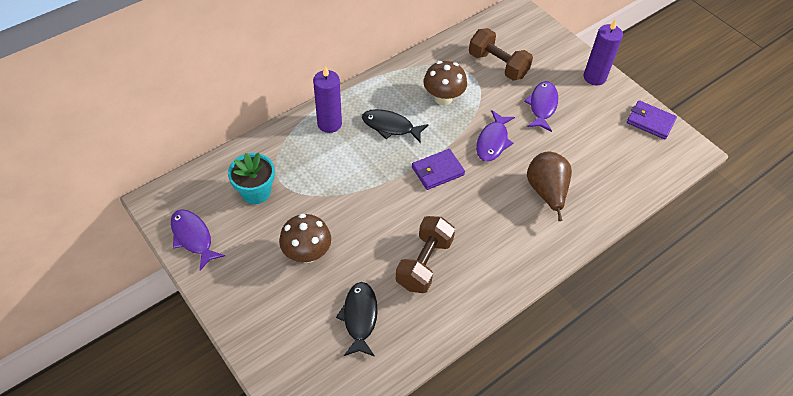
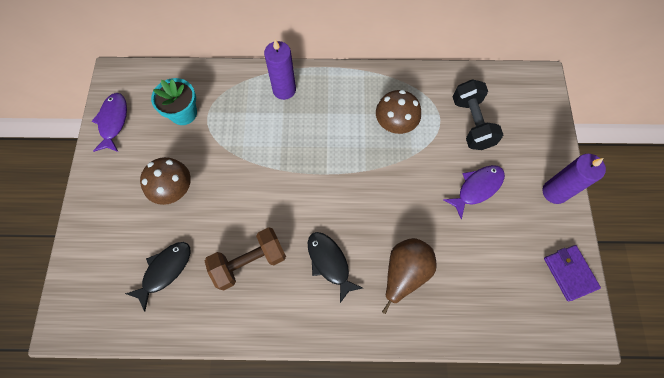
camera: 40 degrees right, 15 degrees up
(390, 127) = (328, 123): black fish -> black fish (329, 263)
(437, 171) = (331, 188): purple wallet -> none
(492, 141) = (401, 193): purple fish -> none
(498, 65) = (472, 123): brown dumbbell -> black dumbbell

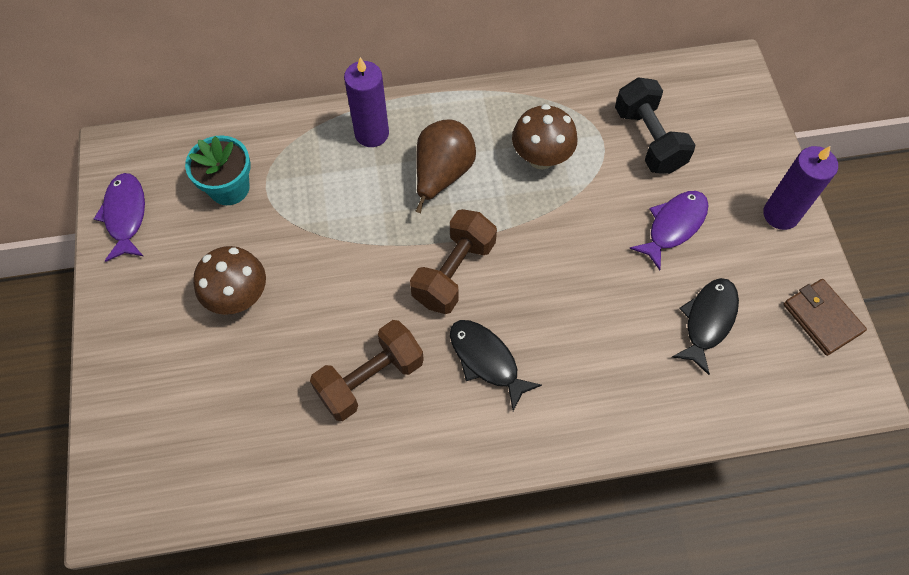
camera: 10 degrees left, 5 degrees down
(165, 271) = (248, 411): black fish -> black fish (708, 321)
(320, 196) = (454, 272): none -> brown dumbbell
(404, 272) = (595, 356): brown pear -> brown pear (442, 174)
(569, 273) = (822, 318): purple wallet -> brown wallet

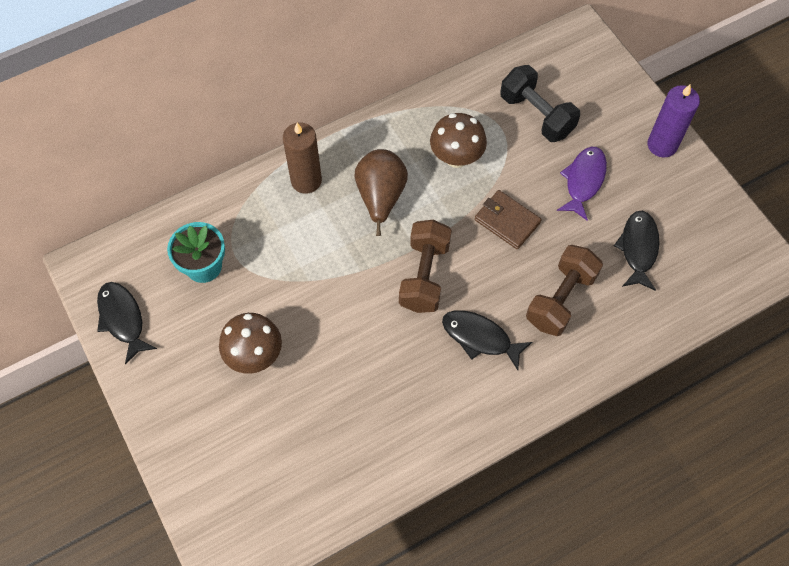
camera: 20 degrees left, 0 degrees up
(126, 215) = (123, 319): purple fish -> black fish
(370, 379) = (393, 384): brown dumbbell -> brown dumbbell (561, 299)
(371, 133) = (306, 180): purple candle -> brown candle
(822, 318) = (722, 218): brown wallet -> brown wallet (507, 221)

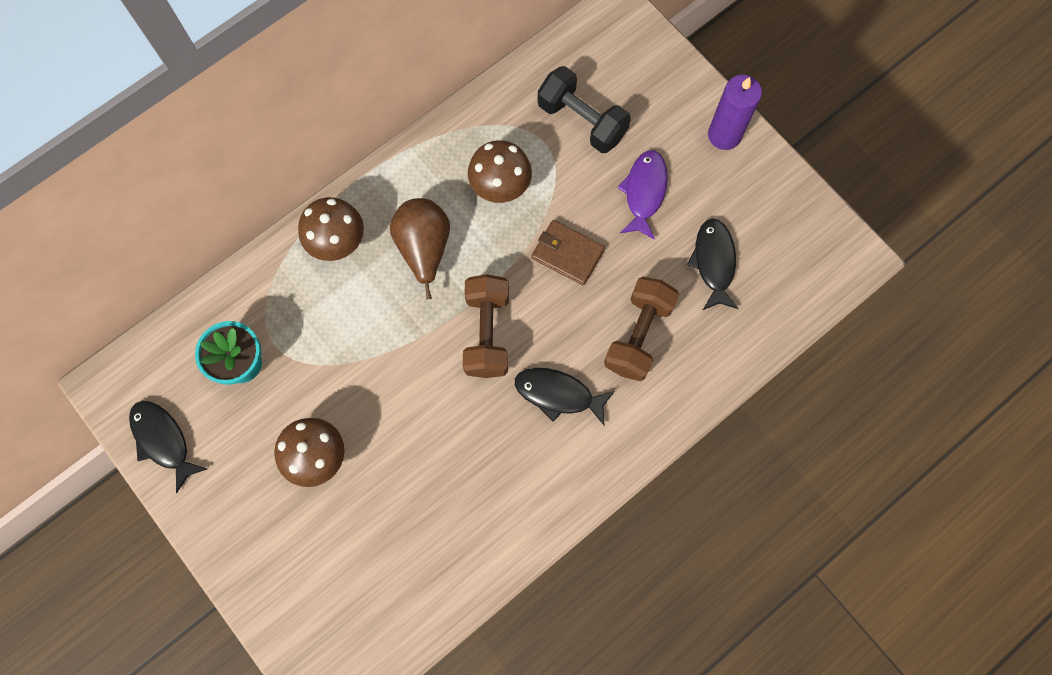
camera: 10 degrees left, 10 degrees up
(306, 180) = (337, 242): brown candle -> brown mushroom

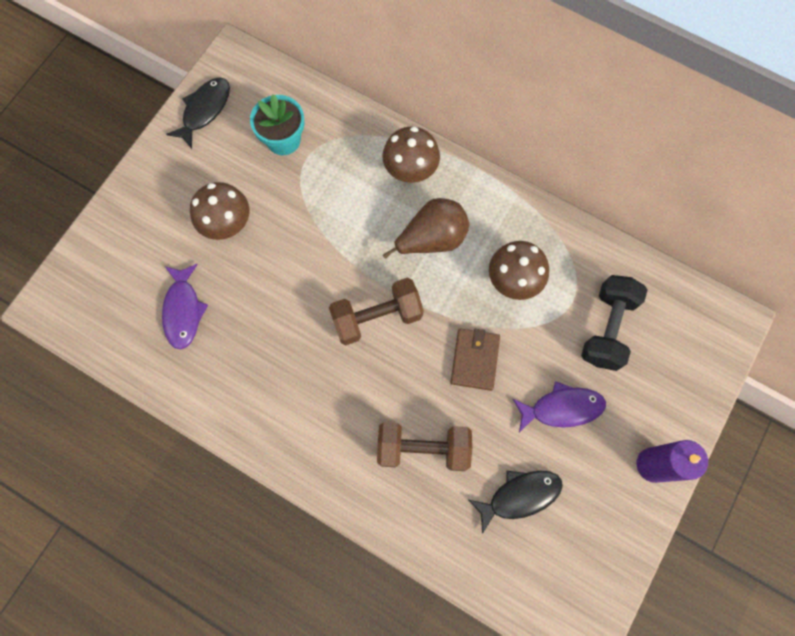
camera: 70 degrees right, 0 degrees up
(400, 536) = (183, 311): none -> purple fish
(558, 394) = (344, 396): black fish -> none

